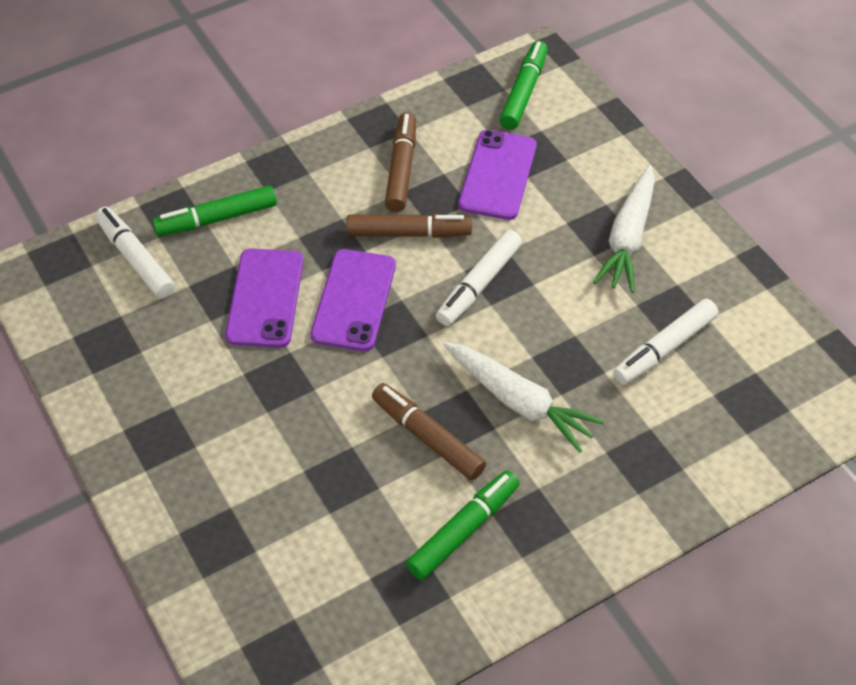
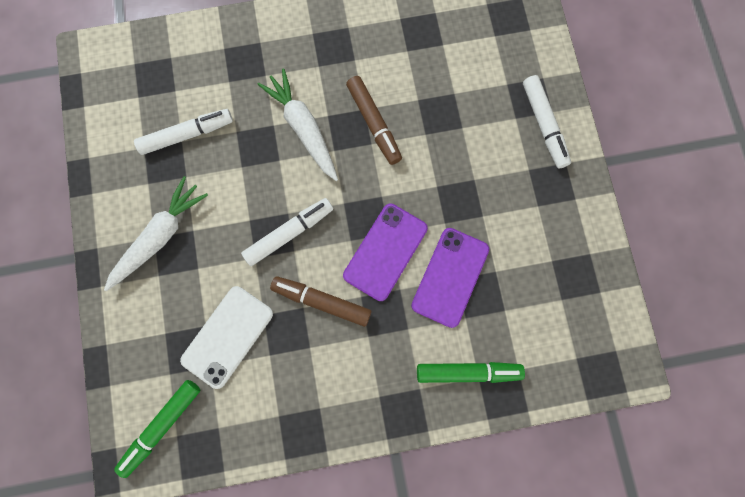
camera: 160 degrees left, 25 degrees up
(136, 258) = (541, 352): white marker -> white marker (543, 125)
(401, 169) = (302, 372): brown marker -> none
(464, 530) = (376, 54): green marker -> none
(497, 175) = (228, 336): purple phone -> white phone

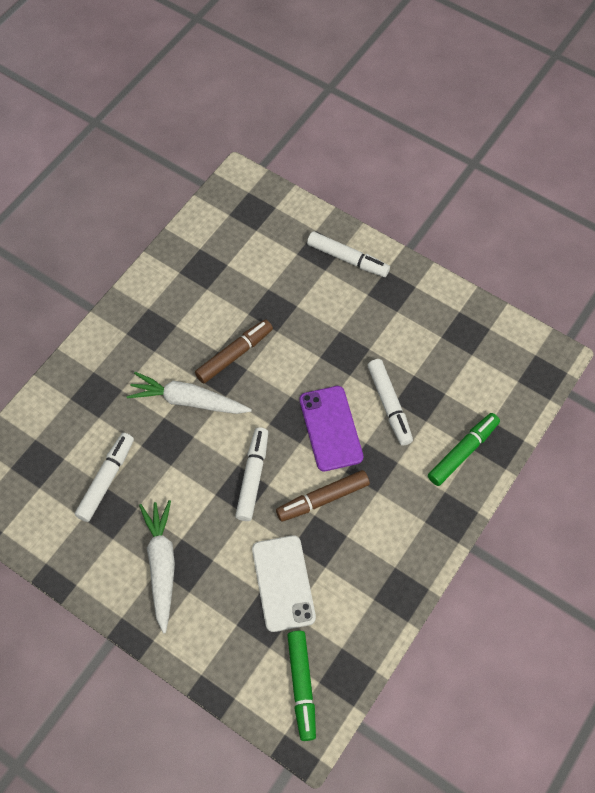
camera: 45 degrees left, 15 degrees down
(374, 123) = (234, 355): brown marker -> brown marker turned 60 degrees counterclockwise
(450, 277) = (389, 405): purple phone -> white marker

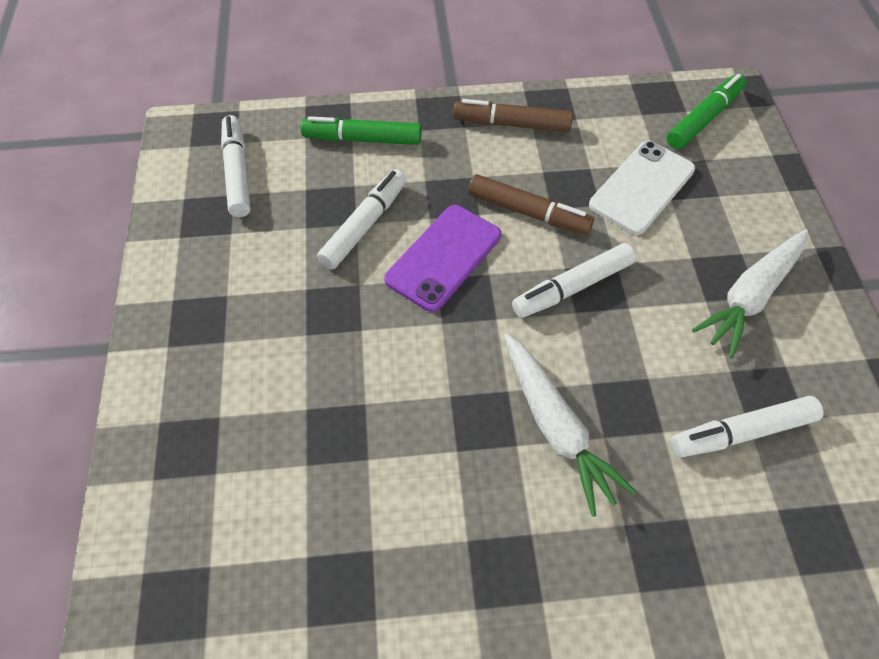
camera: 130 degrees left, 5 degrees down
(234, 355) = (443, 425): brown marker -> brown marker (511, 124)
(347, 259) = (180, 402): white marker -> white marker (237, 172)

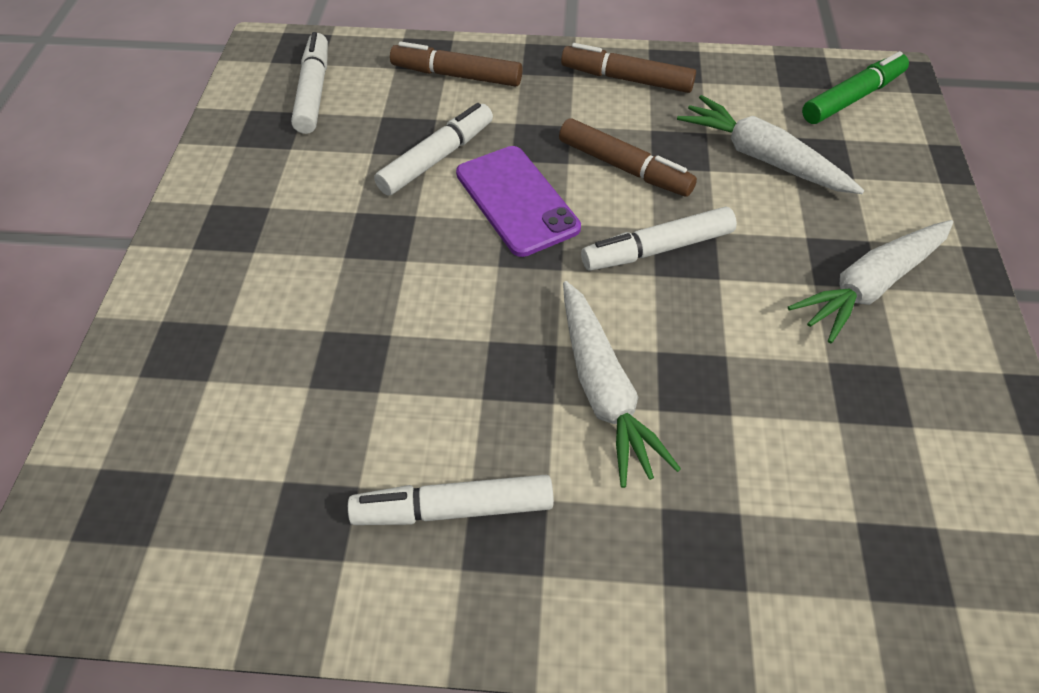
camera: 10 degrees right, 5 degrees down
(362, 139) = (456, 75): green marker -> brown marker
(444, 257) = (517, 200): purple phone -> purple phone turned 75 degrees counterclockwise
(641, 187) = (763, 158): white phone -> white carrot
(741, 432) = (828, 429): white marker -> white marker (453, 508)

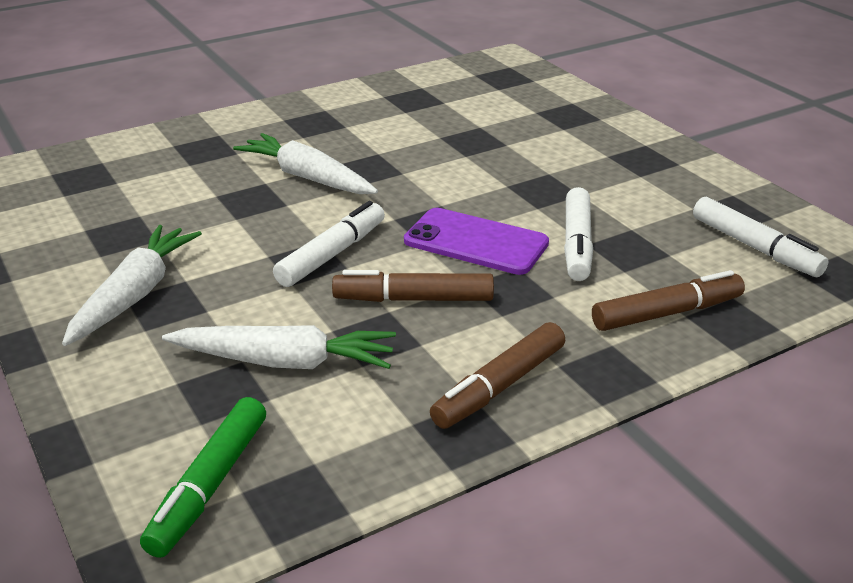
camera: 145 degrees right, 20 degrees down
(453, 508) = (349, 120): white marker -> none
(626, 79) = (499, 386): brown marker -> brown marker turned 150 degrees clockwise

